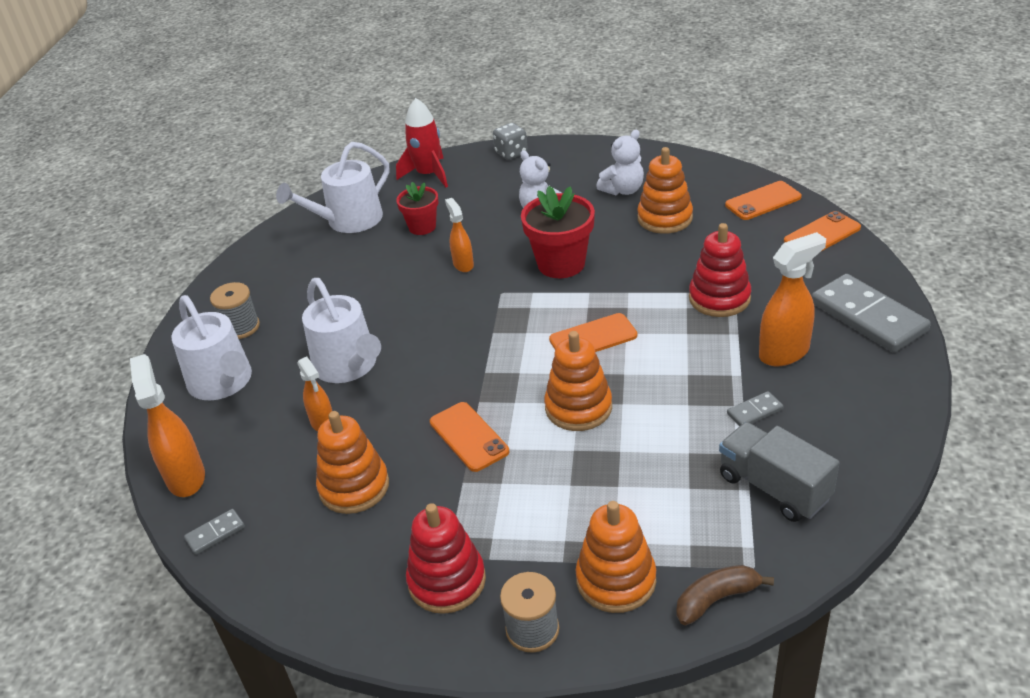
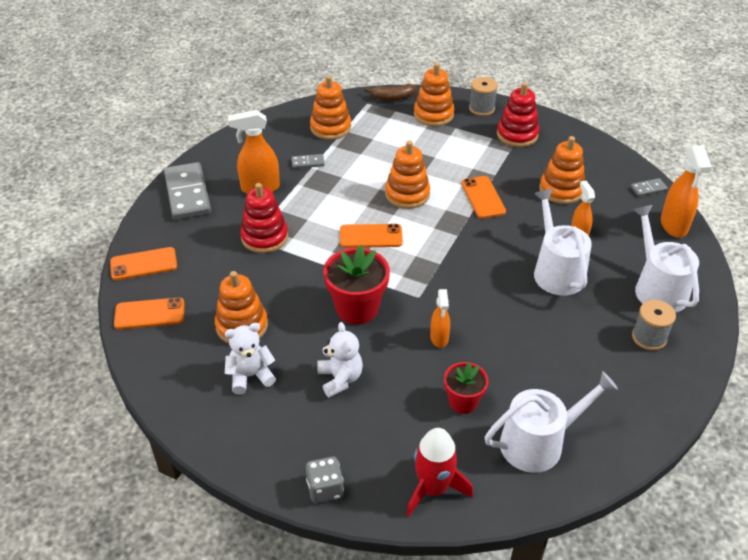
camera: 165 degrees left, 5 degrees up
(774, 487) = (330, 128): grey truck -> orange stacking toy

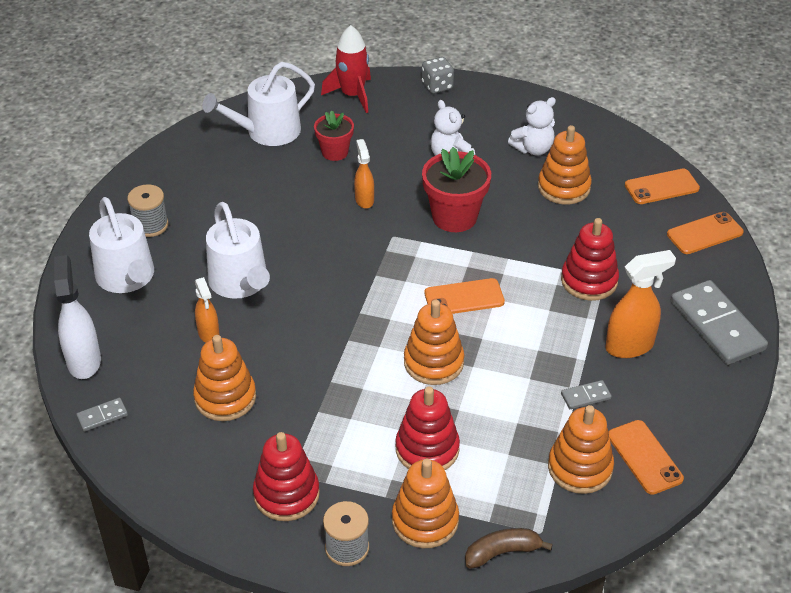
camera: 170 degrees right, 0 degrees up
(424, 147) = (427, 449): none -> red stacking toy
(483, 197) = (332, 371): orange phone -> orange phone (644, 457)
(674, 226) = (84, 361): orange spray bottle -> white spray bottle

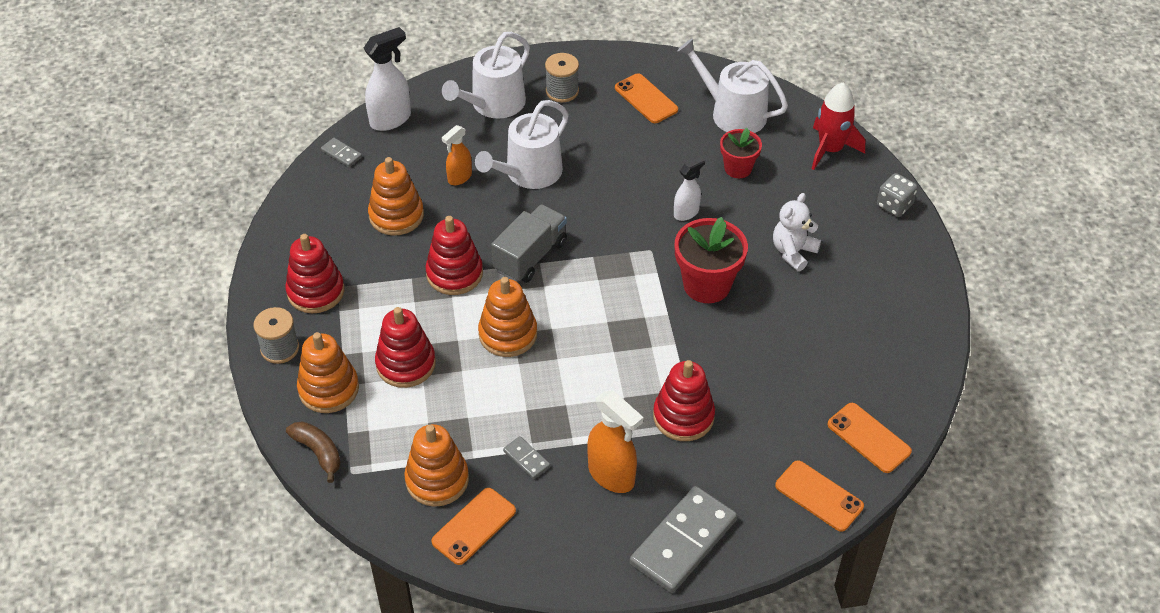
camera: 65 degrees right, 5 degrees up
(334, 377) = (454, 274): none -> red stacking toy
(348, 316) = (530, 256): none -> grey truck
(364, 200) = (686, 213): orange spray bottle -> white spray bottle
(464, 298) = (601, 328): orange phone -> orange phone (646, 99)
(533, 149) = (852, 312): white teddy bear -> none
(564, 187) = (809, 355): orange stacking toy -> none

